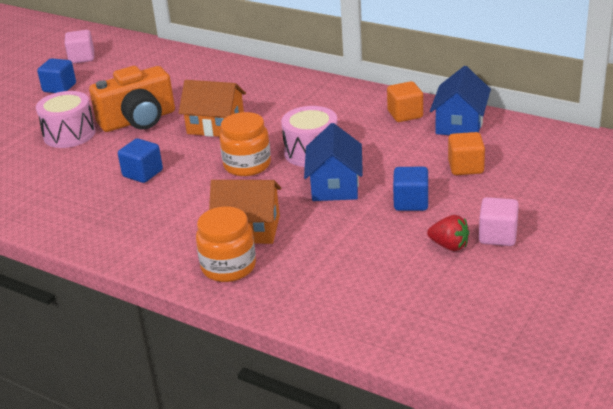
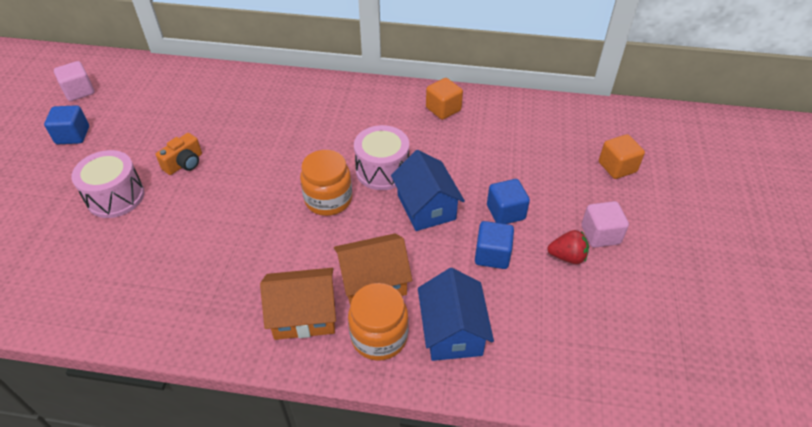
camera: 25 degrees left, 15 degrees up
(138, 120) = (184, 163): orange camera -> orange camera, size x0.51
(143, 173) = (225, 233): blue cube -> blue cube (492, 255)
(216, 126) = (270, 156): orange house -> orange house (304, 315)
(460, 123) = (496, 111): blue house -> blue house (452, 331)
(465, 167) = (529, 160): orange cube -> orange cube (617, 167)

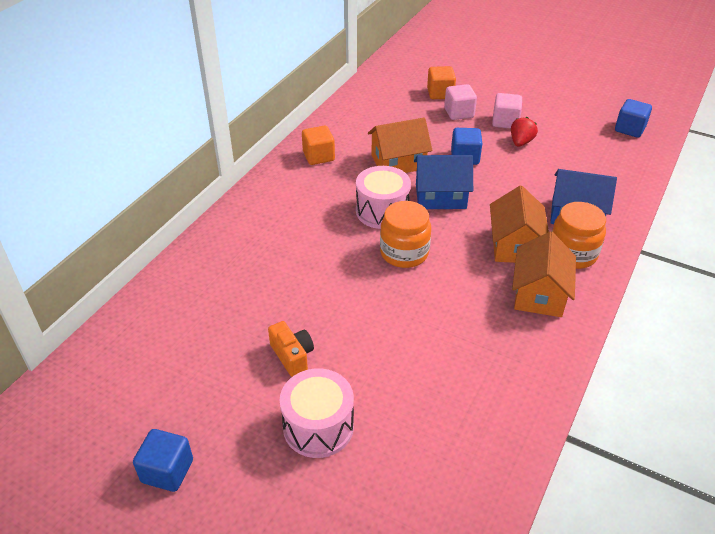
camera: 70 degrees left, 5 degrees down
(79, 92) = (66, 461): pink cube -> pink cube (459, 113)
(466, 163) = (398, 162): none -> orange house
(492, 255) = (507, 176): blue cube -> blue cube (629, 129)

